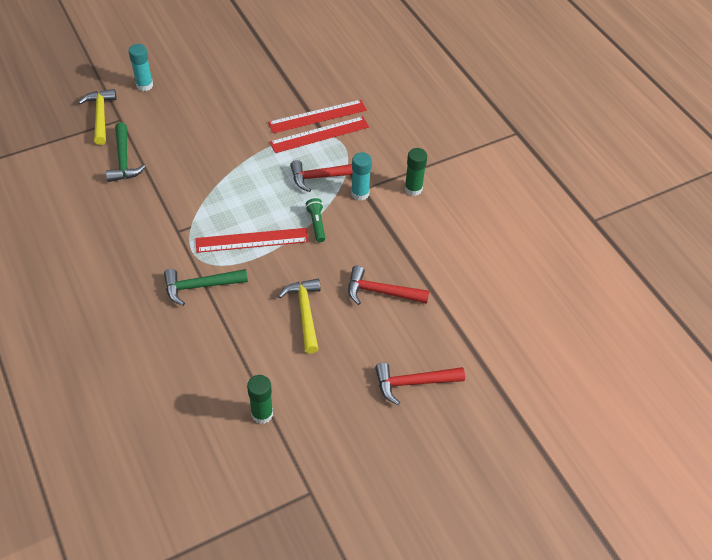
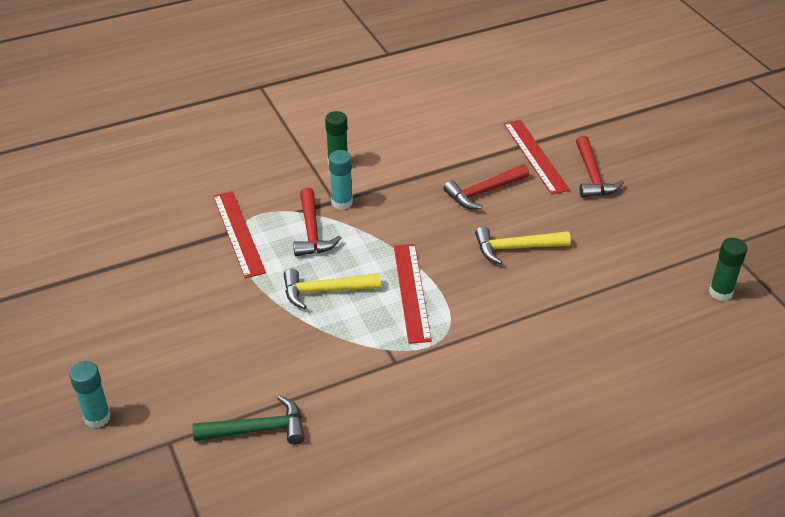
camera: 85 degrees left, 10 degrees down
(100, 116) = (156, 467): yellow hammer -> yellow hammer (325, 291)
(200, 286) = (484, 335): green hammer -> none
(262, 414) = (648, 280): green glue stick -> green glue stick (720, 292)
(316, 224) = (387, 238): green flashlight -> none
(317, 116) = (204, 235): red ruler -> red ruler (535, 156)
(381, 292) = (484, 192): red hammer -> red hammer turned 45 degrees clockwise

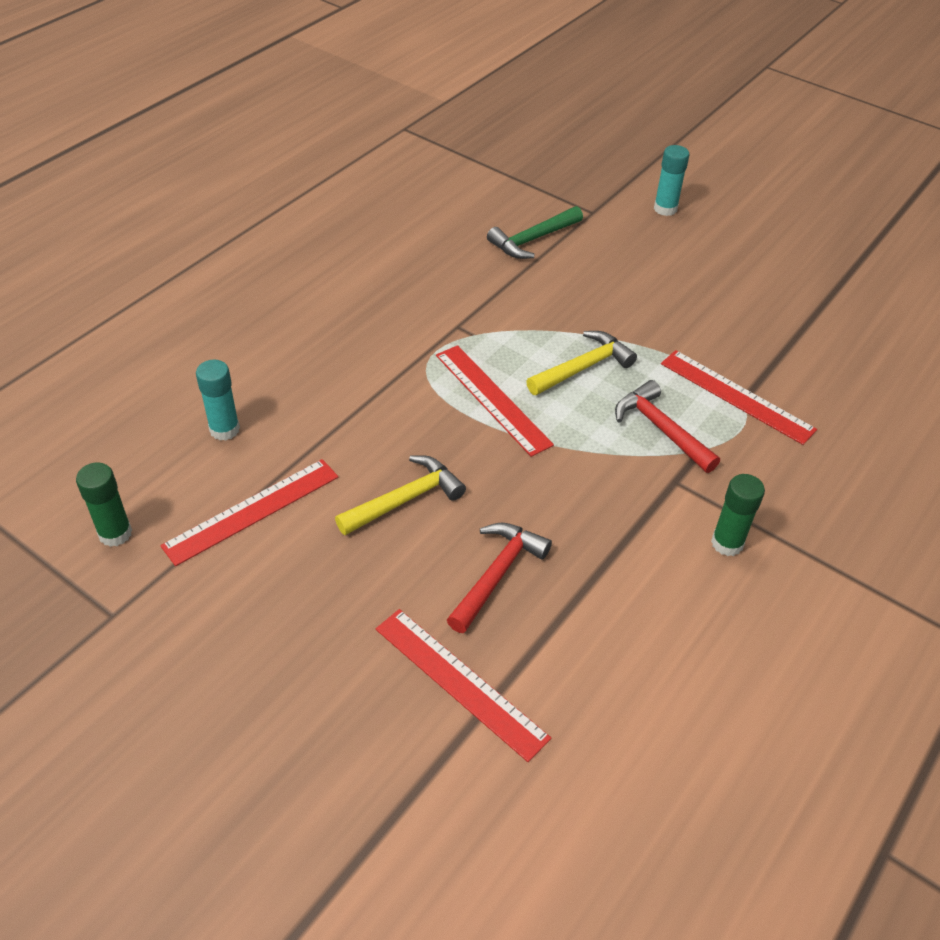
camera: 150 degrees right, 5 degrees up
(342, 202) = (664, 481): turquoise glue stick -> turquoise glue stick (224, 429)
(592, 176) = (351, 676): red hammer -> none
(622, 275) = (252, 510): none -> red ruler

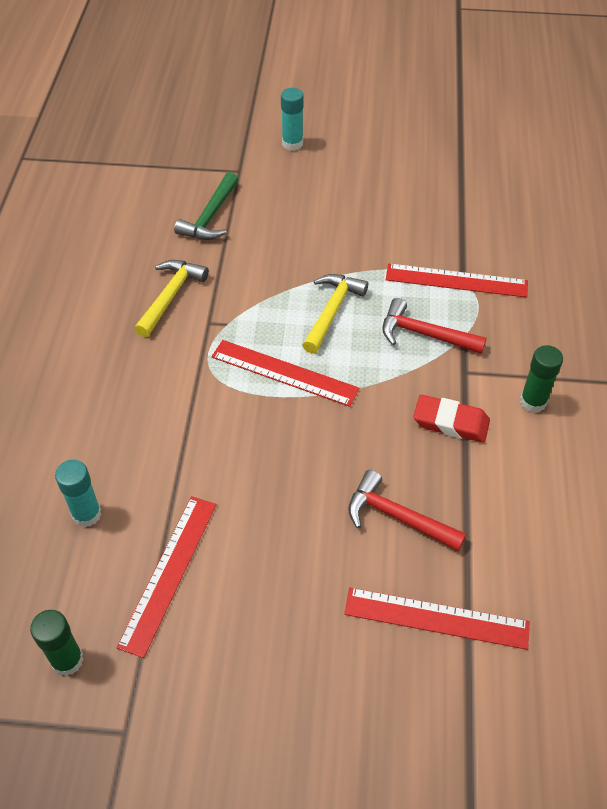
camera: 30 degrees left, 5 degrees up
(405, 499) = (283, 494): yellow hammer -> yellow hammer (170, 296)
(497, 574) = (397, 517): red hammer -> red hammer turned 60 degrees counterclockwise
(621, 519) = (450, 422): none -> red eraser

